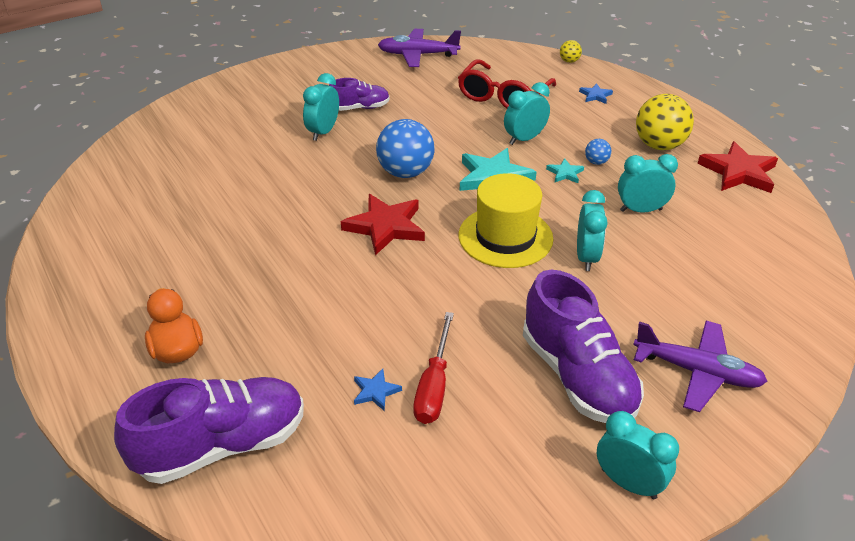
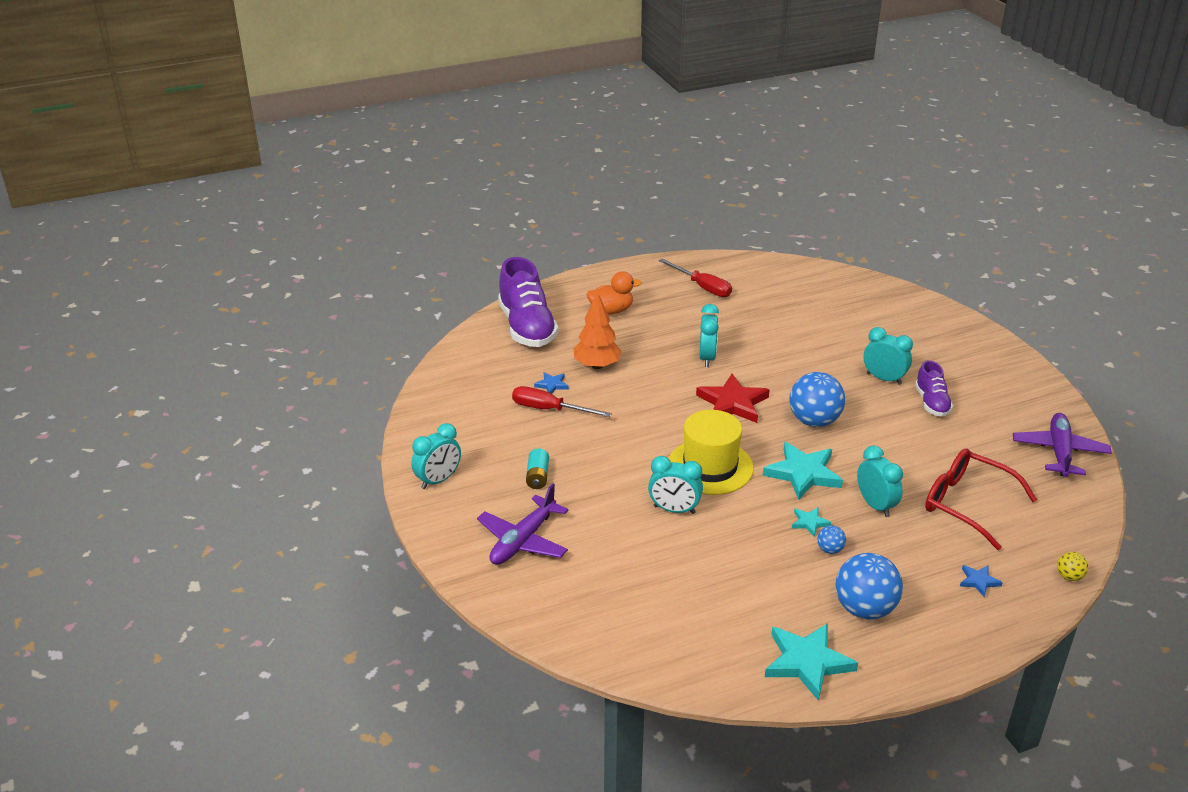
camera: 100 degrees right, 5 degrees down
(121, 265) = (702, 287): none -> red screwdriver
(322, 349) = (597, 365): none -> orange tree
(577, 376) = (537, 476): purple shoe -> turquoise battery
(641, 210) = (741, 562): turquoise clock -> turquoise clock (707, 358)
(659, 145) = (864, 609): yellow ball -> blue ball
(738, 172) = (807, 662): red star -> turquoise star

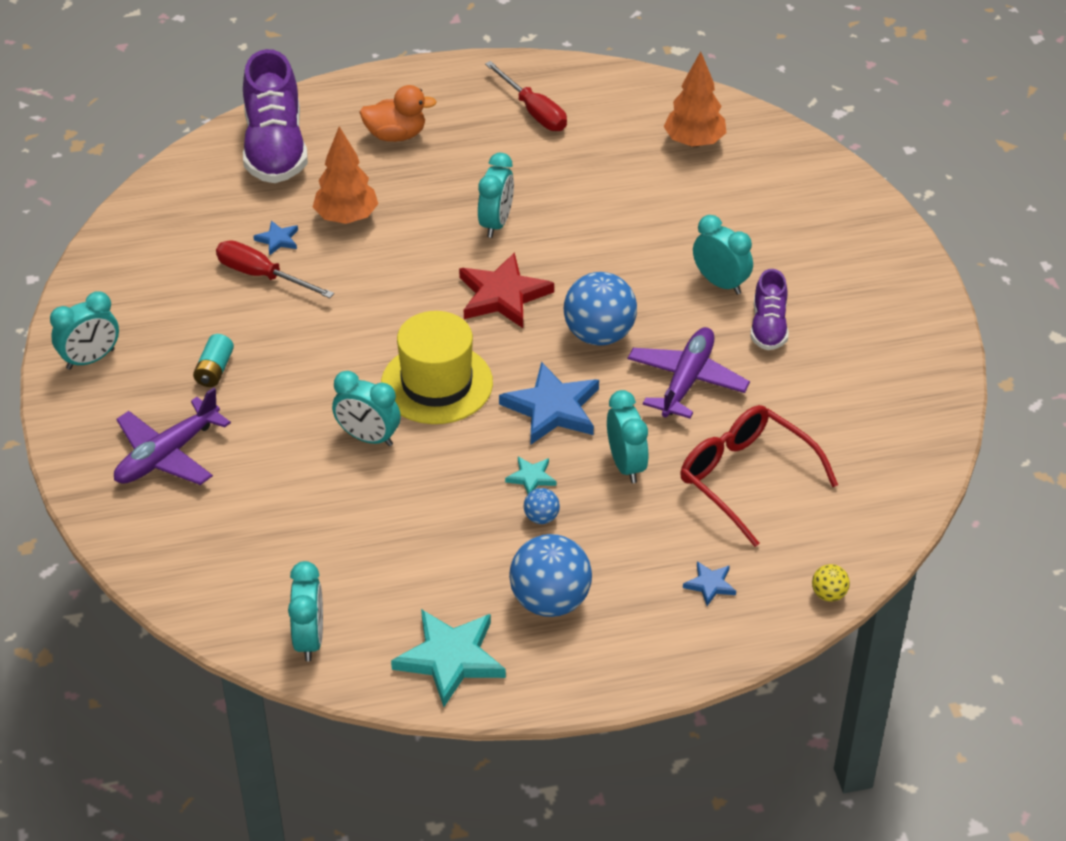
camera: 10 degrees right, 10 degrees up
(689, 663) = (310, 639): none -> turquoise clock
(803, 473) = (552, 408): turquoise star -> blue star
(822, 295) = (694, 142): none -> orange tree
(1059, 452) = (905, 420): purple plane -> purple plane (687, 380)

